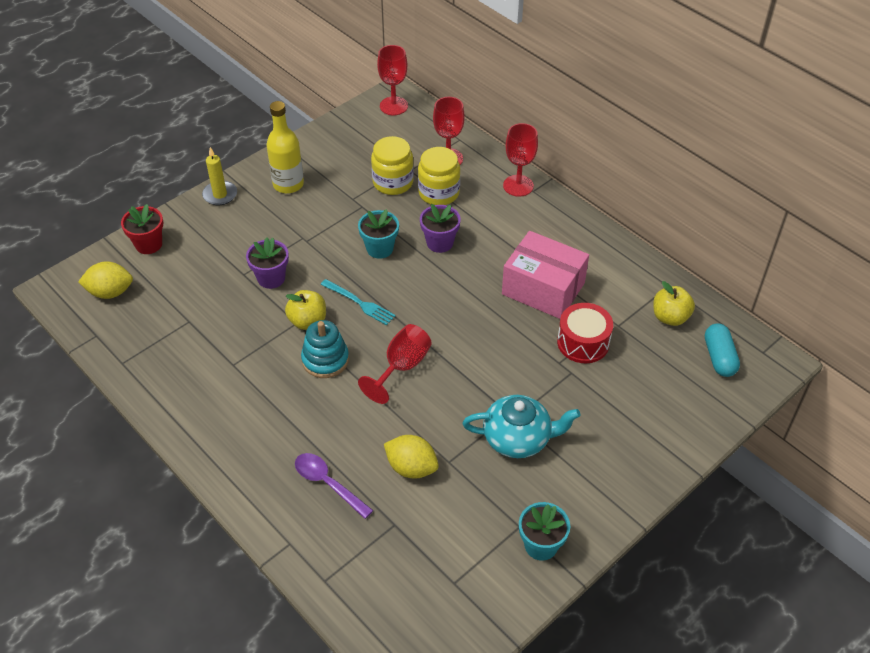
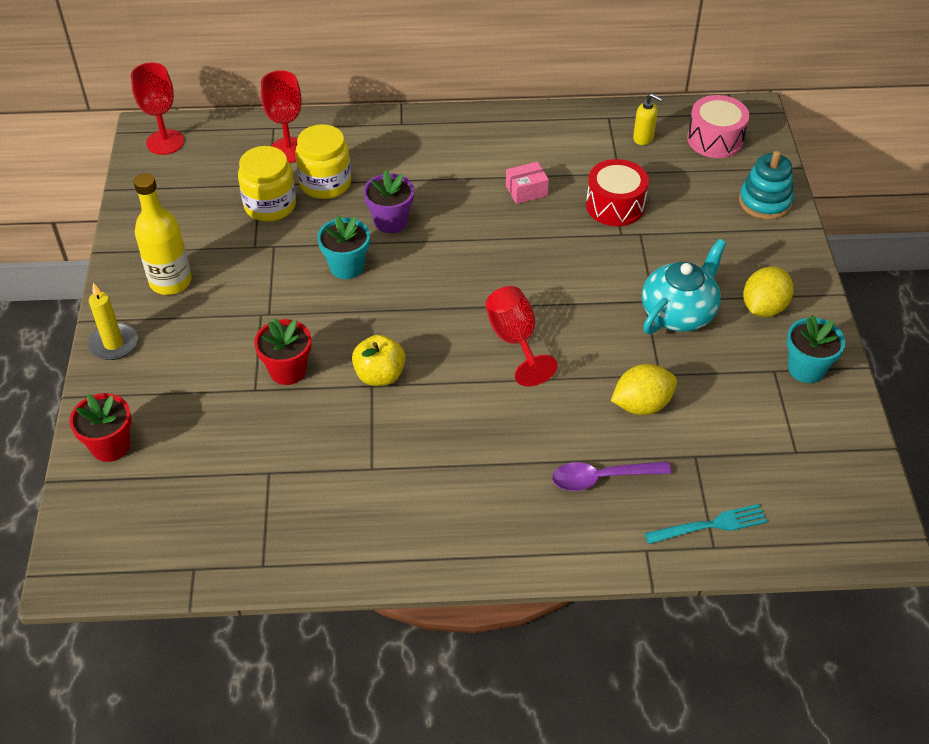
camera: 50 degrees left, 0 degrees up
(110, 292) = (142, 520): yellow lemon -> yellow lemon (763, 307)
(271, 278) = (288, 370): purple flower pot -> red flower pot
(325, 360) = (445, 391): turquoise stacking toy -> turquoise stacking toy (764, 202)
(360, 303) = (401, 322): turquoise fork -> turquoise fork (711, 525)
(518, 186) = (383, 128): red goblet -> none
(543, 288) = (526, 191): pink box -> pink box, size x0.45
(670, 317) = (643, 138): yellow apple -> yellow soap dispenser
(719, 357) = (715, 139): turquoise capsule -> pink drum

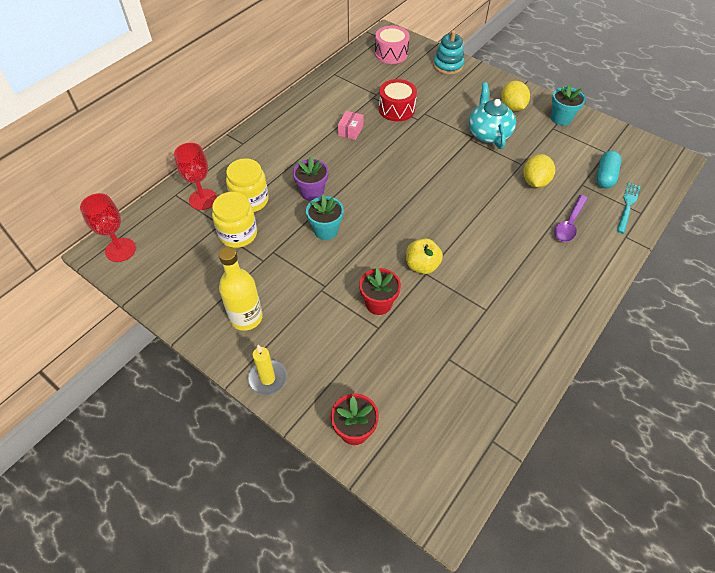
camera: 50 degrees left, 5 degrees up
(515, 340) = (450, 198): red goblet -> none
(643, 138) = (362, 73): yellow soap dispenser -> none
(742, 473) = (605, 176): none -> turquoise capsule

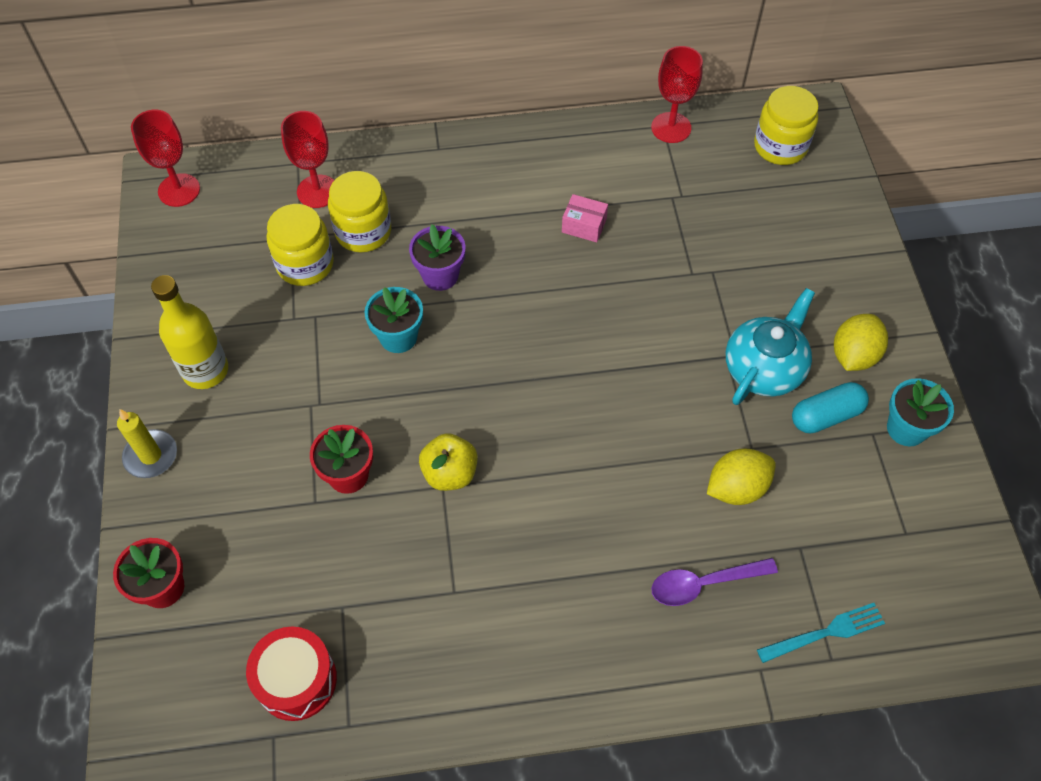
camera: 45 degrees right, 5 degrees up
(338, 72) = (671, 128): none -> red goblet
(350, 131) = (584, 225): pink box -> pink box turned 45 degrees clockwise
(391, 53) = (780, 146): pink drum -> yellow jar
(396, 109) = (682, 238): red drum -> red drum (296, 680)
(448, 65) = (841, 222): turquoise stacking toy -> none
(605, 176) = (852, 565): turquoise capsule -> turquoise capsule (826, 415)

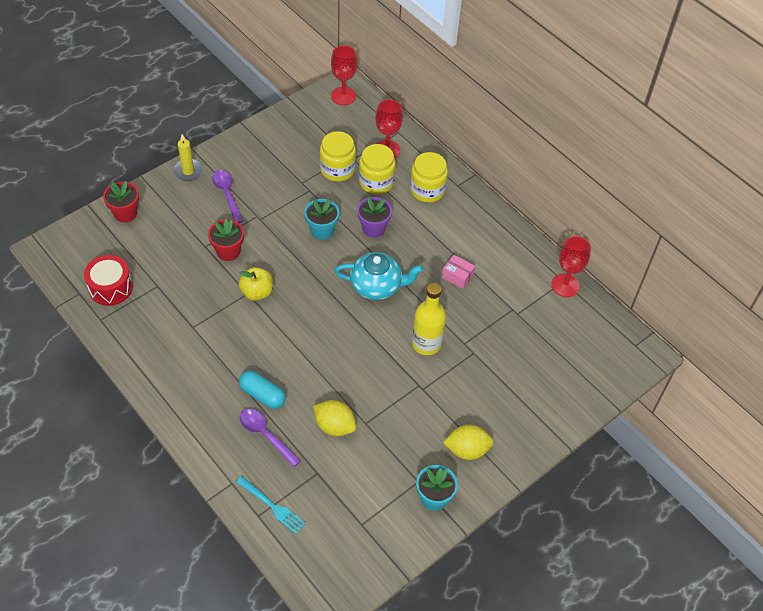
camera: 55 degrees right, 5 degrees down
(205, 370) = (247, 165): yellow bottle -> yellow bottle (426, 344)
(240, 424) = (227, 195): none -> purple spoon
(584, 225) = (457, 276): pink box -> pink box turned 45 degrees counterclockwise
(764, 368) = (424, 407): turquoise teapot -> turquoise teapot (377, 286)
(780, 146) = (598, 347): yellow jar -> yellow jar (427, 190)
(826, 415) = (413, 452): turquoise capsule -> turquoise capsule (262, 395)

